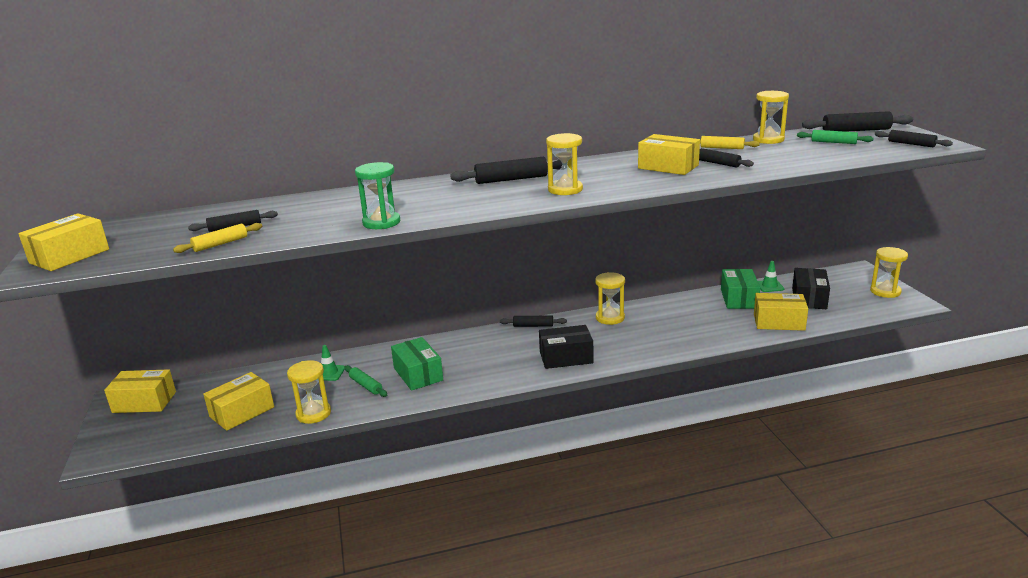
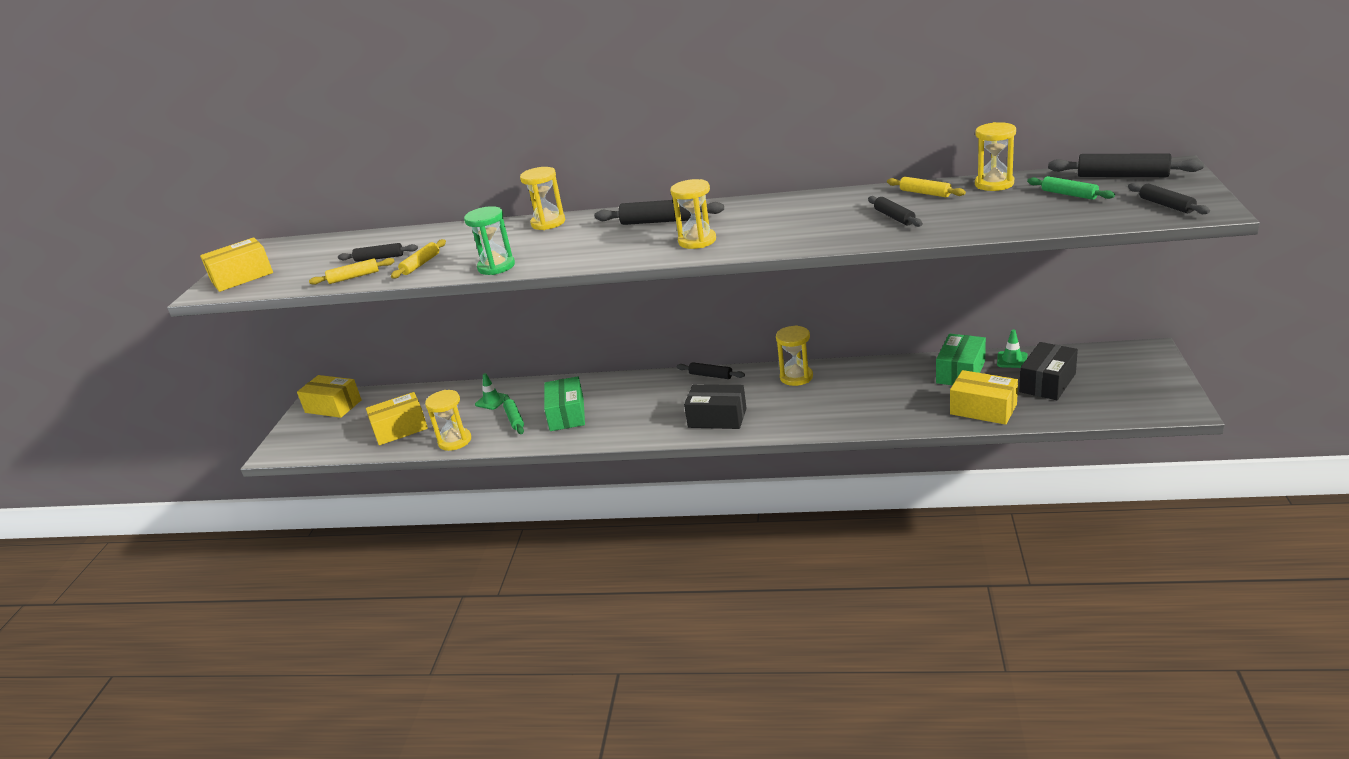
camera: 25 degrees right, 5 degrees up
(291, 228) = (421, 264): none -> yellow rolling pin
(668, 167) = (834, 218): yellow box -> none
(885, 291) = (1156, 386): yellow hourglass -> yellow hourglass (548, 223)

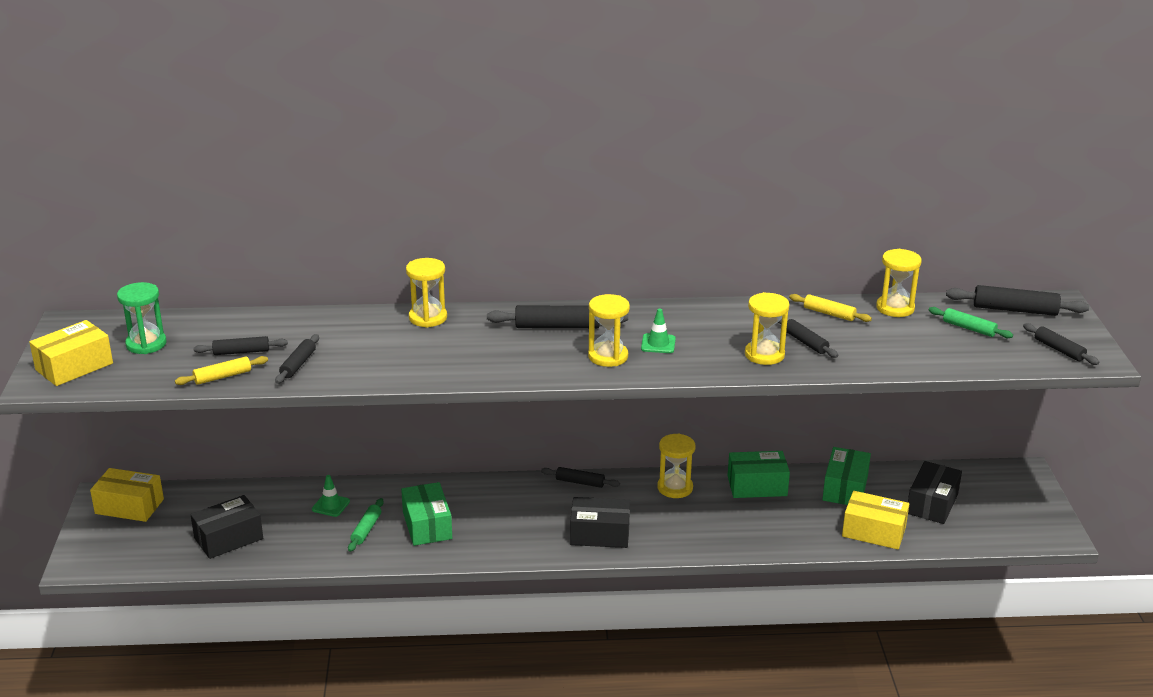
camera: 15 degrees left, 0 degrees up
(400, 429) = (228, 538): yellow box -> black box
(421, 264) = (298, 364): yellow rolling pin -> black rolling pin
(455, 441) = (302, 555): yellow hourglass -> yellow hourglass (764, 355)
(496, 267) = (392, 374): green hourglass -> green hourglass (146, 344)
(514, 419) = (366, 529): green rolling pin -> green rolling pin turned 45 degrees clockwise
(874, 373) = (757, 486): none -> green box
(1012, 360) = (894, 476): green traffic cone -> green traffic cone (658, 344)

